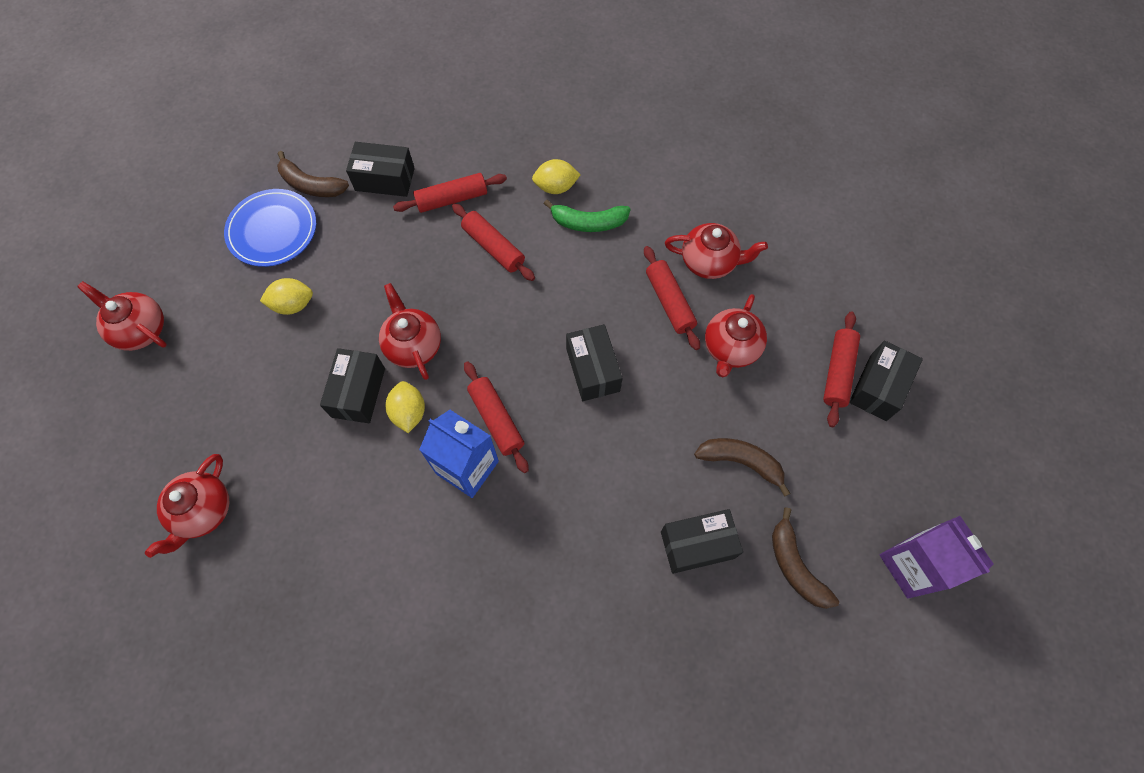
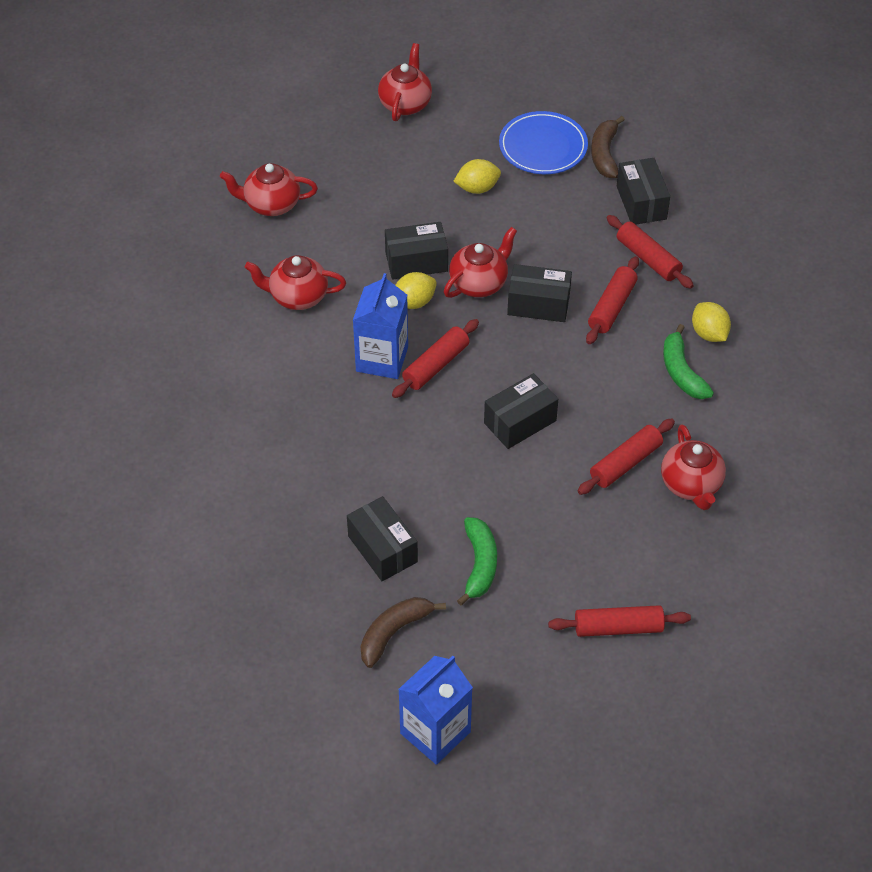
camera: 70 degrees right, 15 degrees down
(293, 304) = (477, 188): yellow lemon -> yellow lemon turned 75 degrees counterclockwise
(730, 348) = (599, 527): red teapot -> red teapot (298, 297)
(741, 462) = (479, 565): brown banana -> green banana
(878, 387) = (618, 668): black box -> black box (538, 304)
(912, 565) = (435, 732): purple carton -> blue carton

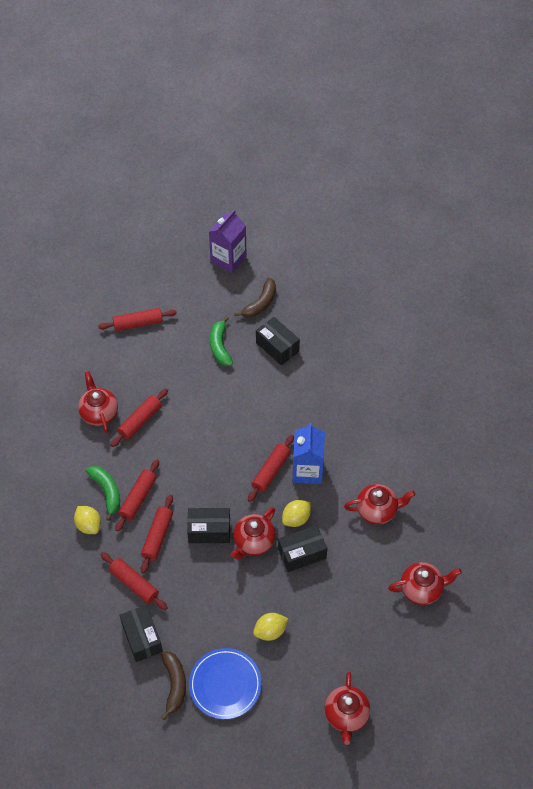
camera: 170 degrees right, 5 degrees up
(435, 732) = (228, 259): blue carton -> purple carton
(520, 422) = (209, 439): black box -> none
(636, 357) = (138, 498): none -> red rolling pin

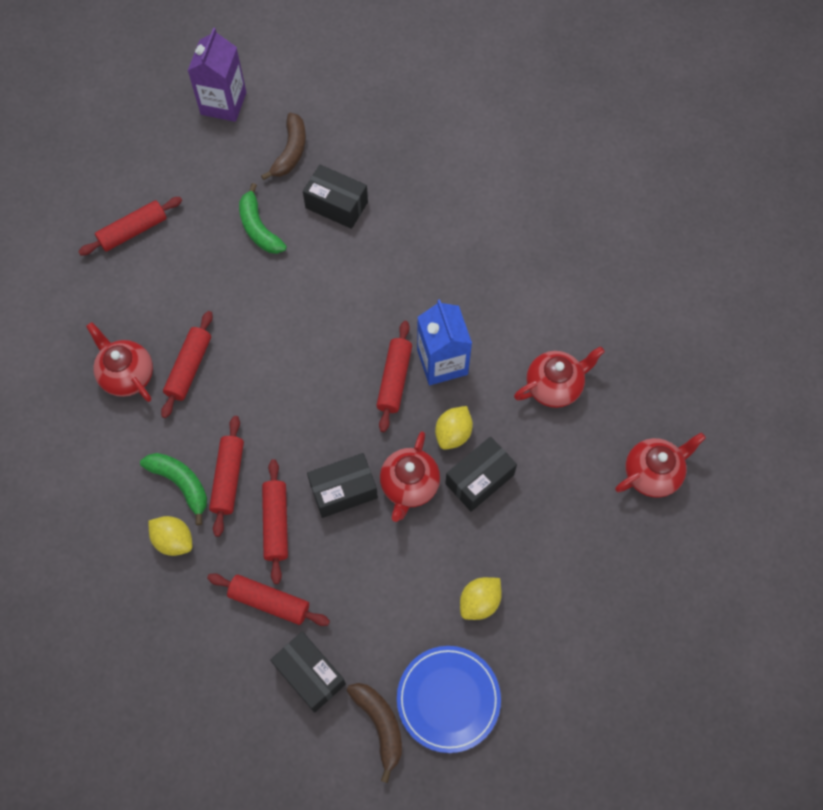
camera: 20 degrees left, 10 degrees up
(346, 715) = (623, 681): red teapot -> none

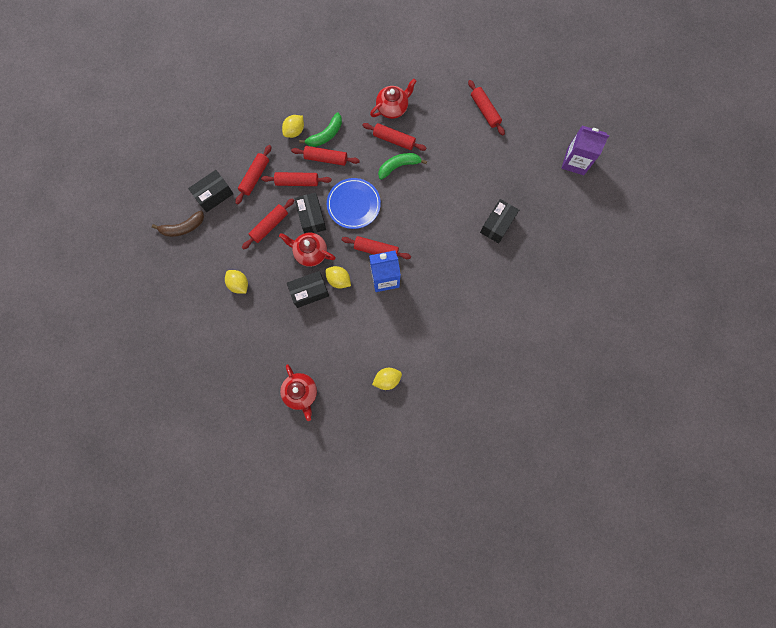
camera: 95 degrees right, 10 degrees up
(259, 228) = (483, 179): green banana -> green banana (399, 166)
(290, 152) = (537, 200): brown banana -> none
(364, 562) = (269, 226): none -> red rolling pin
(448, 699) = (190, 263): blue plate -> blue plate (353, 204)
(479, 479) = (309, 292): black box -> black box turned 75 degrees counterclockwise
(554, 386) = (363, 342): red teapot -> none
(608, 345) = (387, 379): none -> yellow lemon

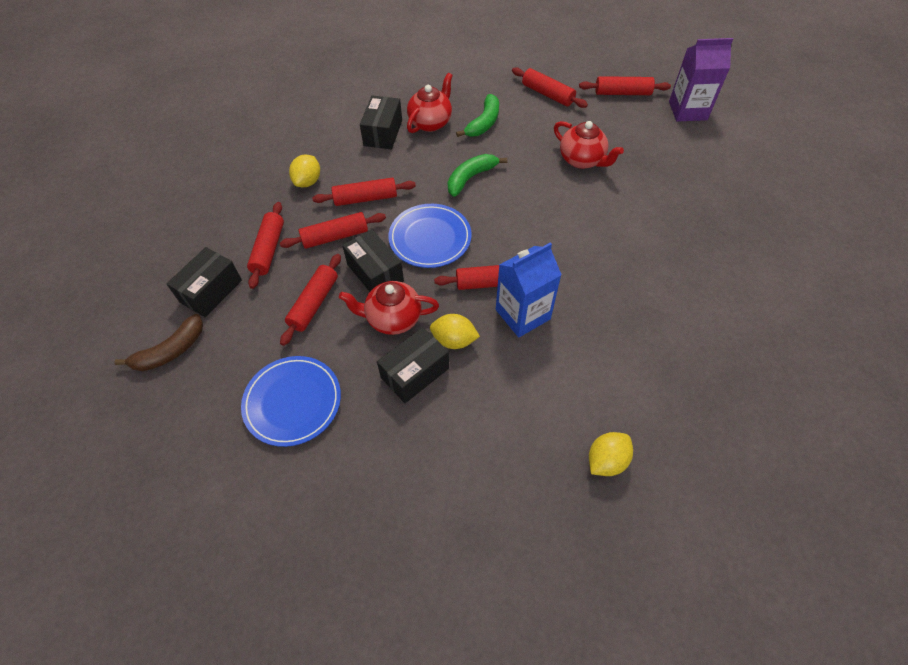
camera: 20 degrees left, 20 degrees down
(239, 284) = (293, 402): yellow lemon -> blue plate
(301, 393) = (471, 542): red teapot -> red teapot (582, 160)
(325, 135) = (353, 173): green banana -> green banana (483, 123)
(394, 140) = (449, 153): red rolling pin -> red rolling pin (622, 93)
(497, 225) = (639, 201): black box -> black box (383, 133)

